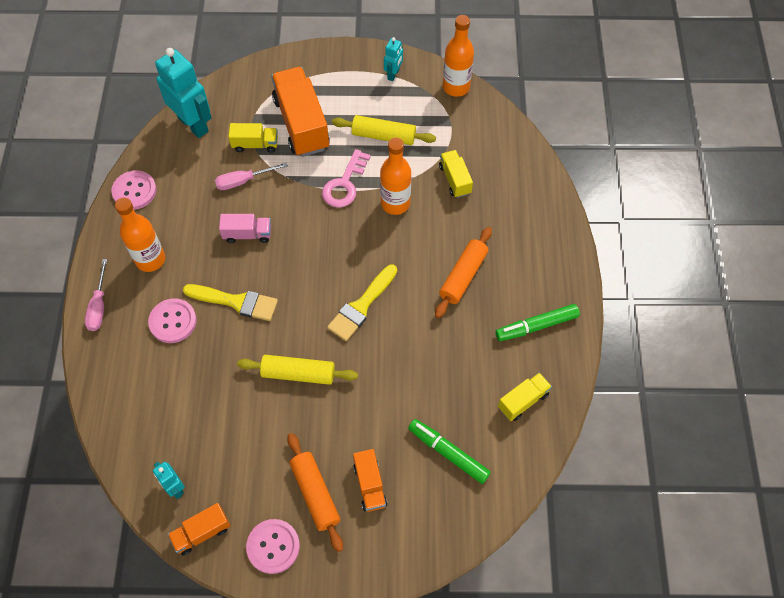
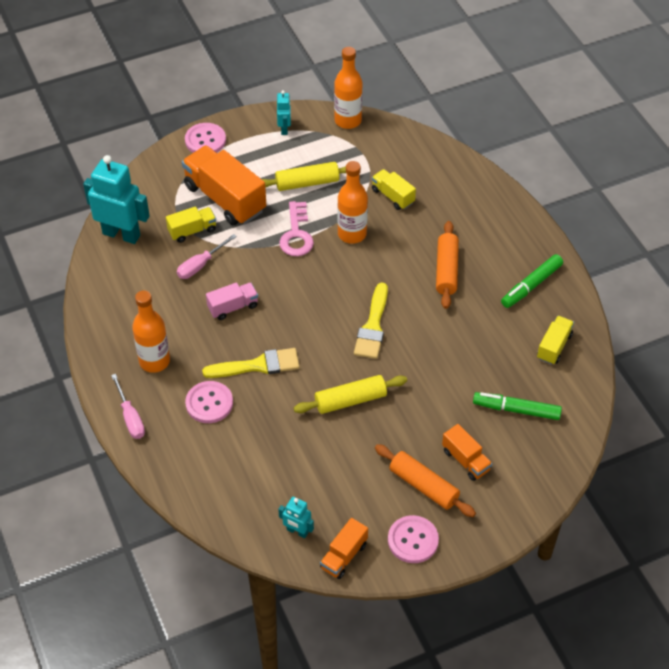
camera: 25 degrees left, 10 degrees down
(134, 191) = (101, 310): pink button -> pink button (205, 140)

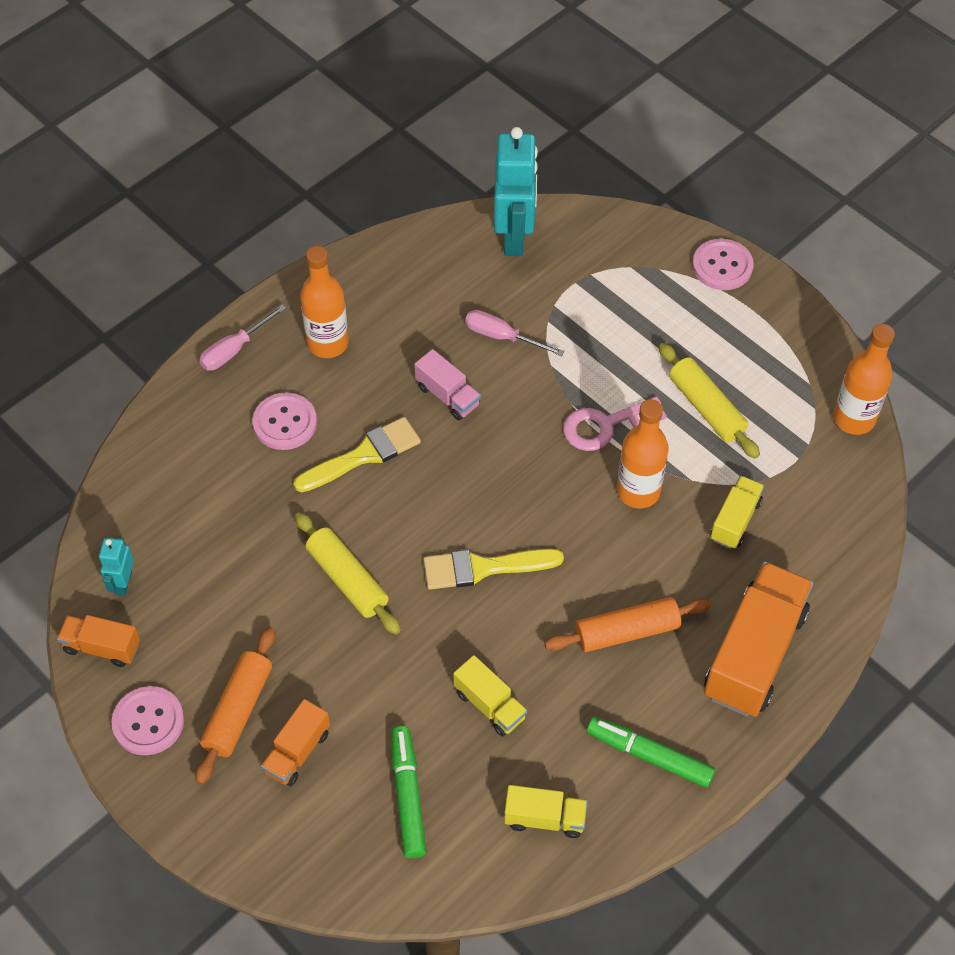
camera: 70 degrees right, 5 degrees up
(192, 231) = (555, 308): yellow truck -> yellow truck (490, 705)
(225, 199) = (629, 324): orange truck -> orange truck (754, 654)
(258, 365) = (364, 455): yellow brush -> yellow brush turned 90 degrees counterclockwise
(284, 129) = (794, 348): turquoise robot -> none

